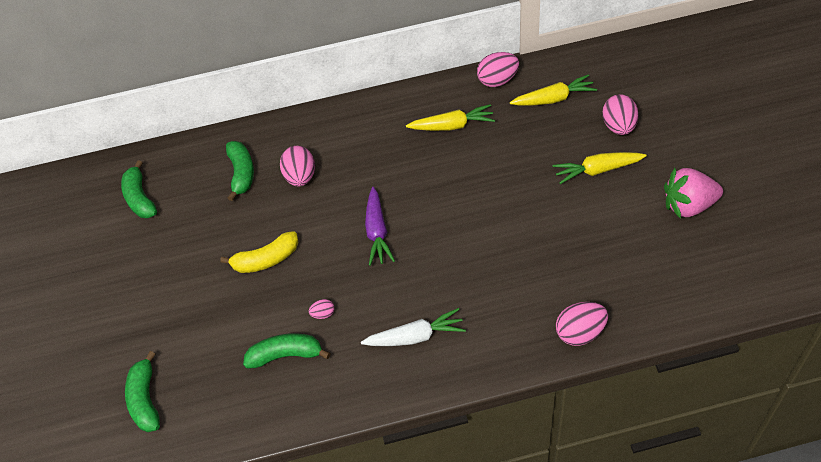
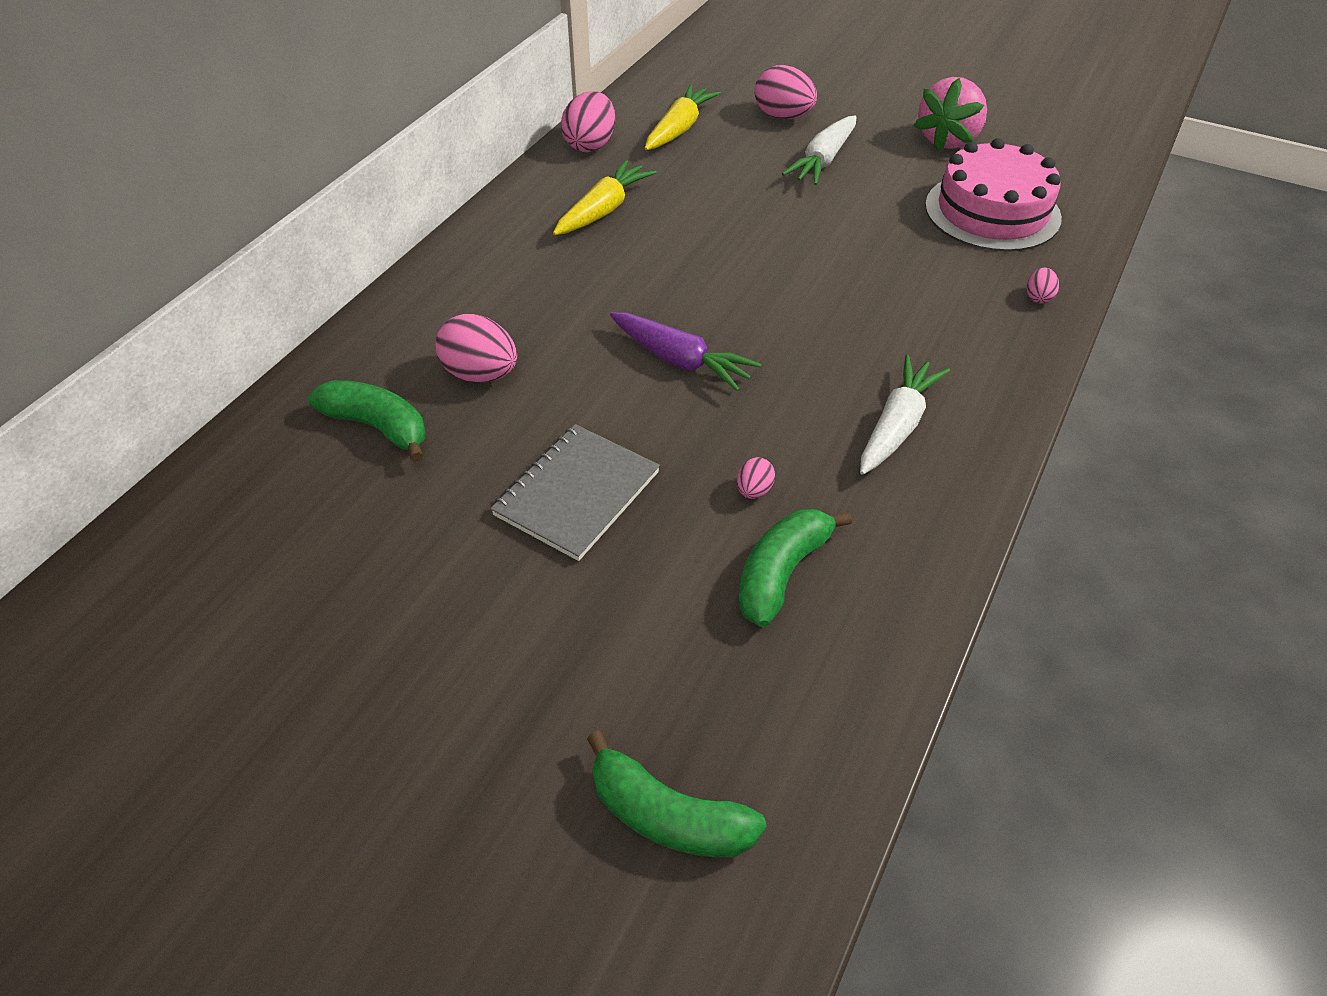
camera: 55 degrees left, 5 degrees down
(140, 198) = (232, 572): green banana -> none
(266, 260) = (577, 494): yellow banana -> grey notebook
(580, 333) = (1038, 297): pink egg -> pink egg, size x0.50
(597, 170) = (823, 161): yellow carrot -> white carrot
(638, 268) = (992, 211): none -> pink cake

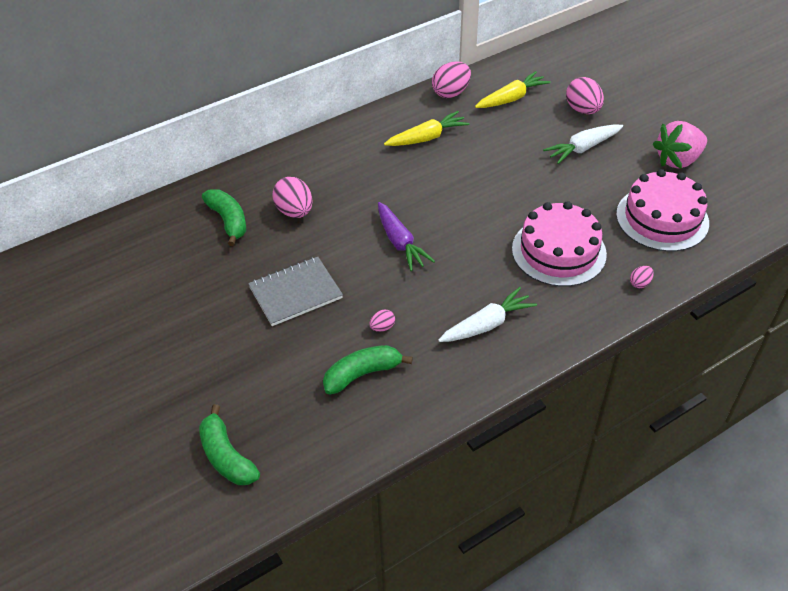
camera: 30 degrees right, 0 degrees up
(905, 294) = (558, 251): none -> pink cake

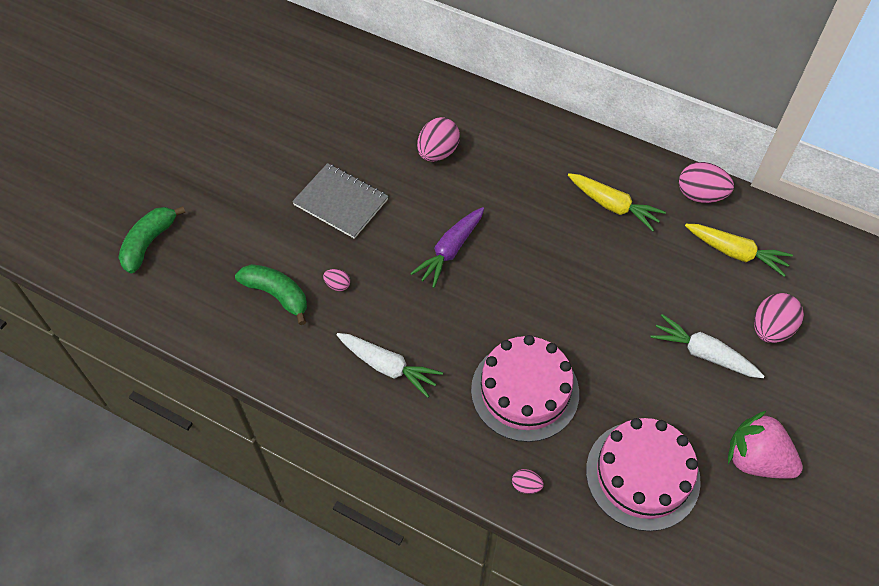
camera: 60 degrees right, 10 degrees up
(228, 221) = (395, 112): green banana -> none

